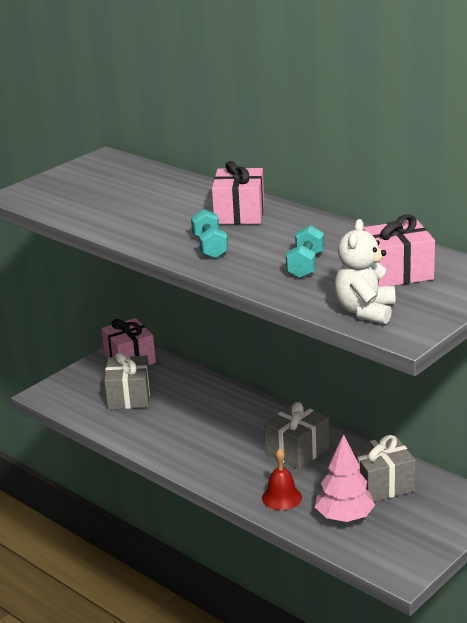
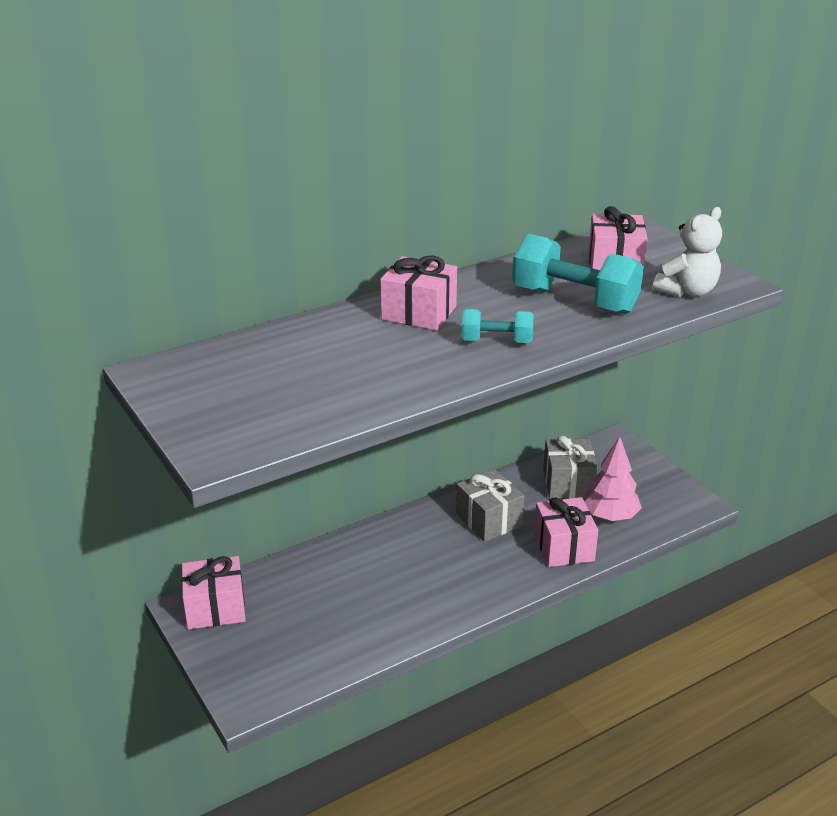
camera: 75 degrees left, 5 degrees up
(129, 396) = (305, 623): grey gift -> none
(281, 497) = (564, 547): red bell -> pink gift
(305, 265) = (574, 301): turquoise dumbbell -> turquoise dumbbell, size x1.81
(365, 311) = (687, 291): white teddy bear -> white teddy bear turned 75 degrees counterclockwise

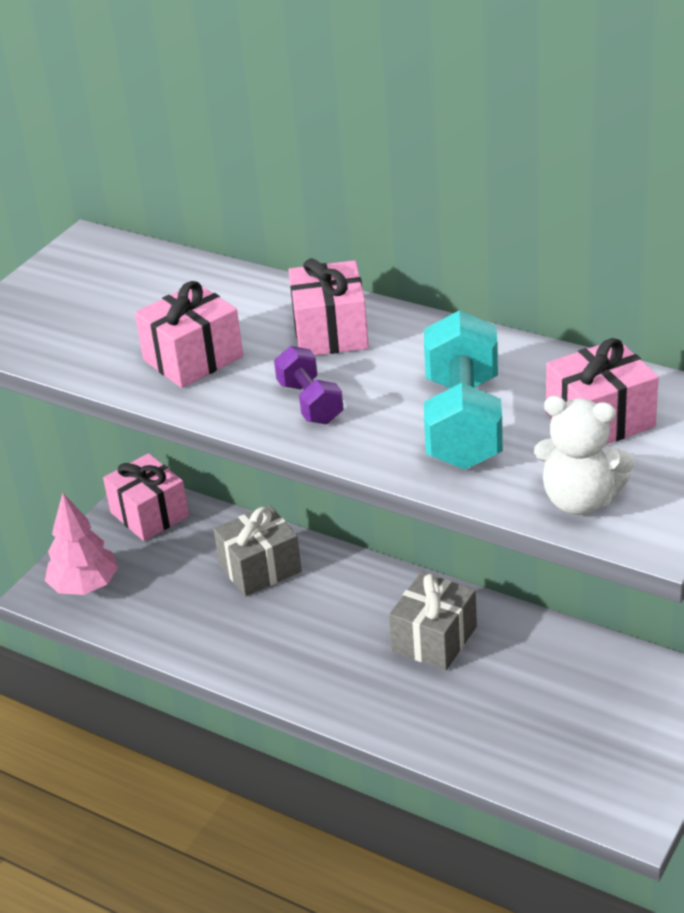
camera: 65 degrees right, 5 degrees up
(496, 341) = (310, 403): turquoise dumbbell -> purple dumbbell
(564, 547) = (435, 721): pink gift -> pink gift (193, 358)
(568, 483) = (566, 678): grey gift -> grey gift (260, 568)
(610, 516) = (531, 740): pink tree -> pink tree (85, 586)

